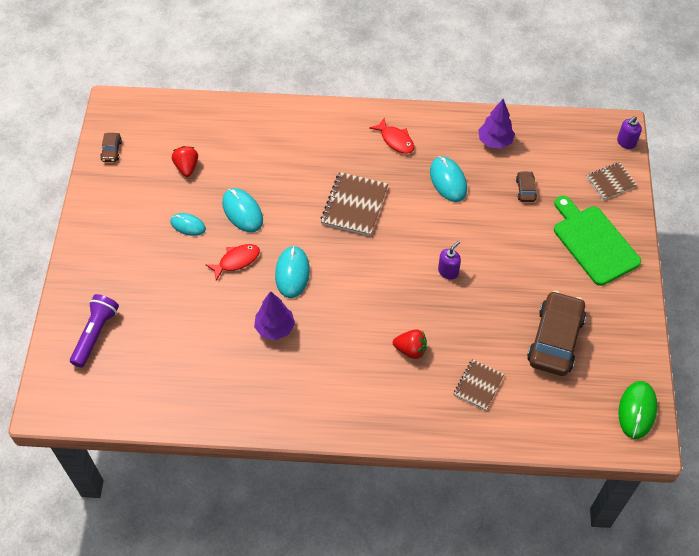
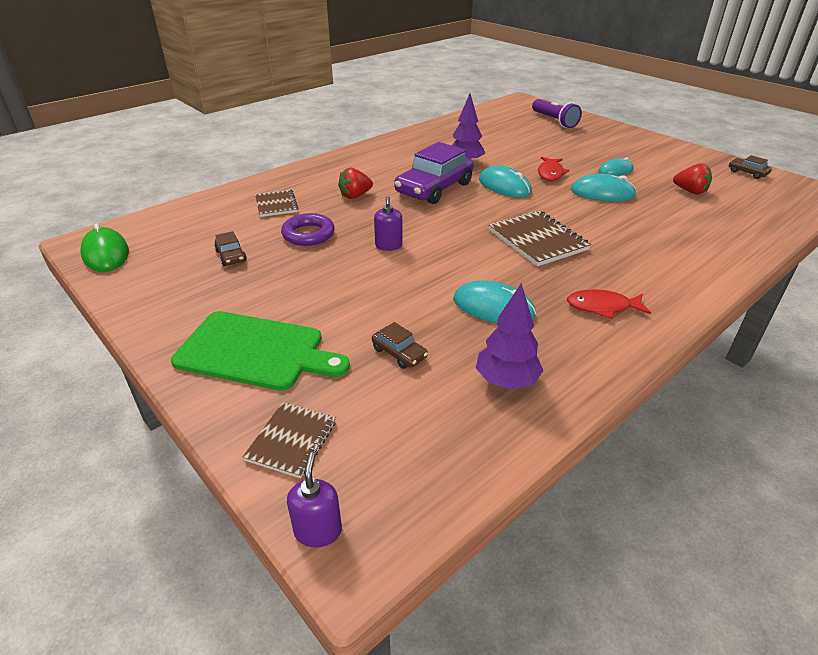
camera: 135 degrees right, 20 degrees down
(344, 312) = (434, 188): none -> purple car
(487, 325) = (308, 234): none -> purple ring
(555, 339) = (231, 256): brown car -> brown car, size x0.44

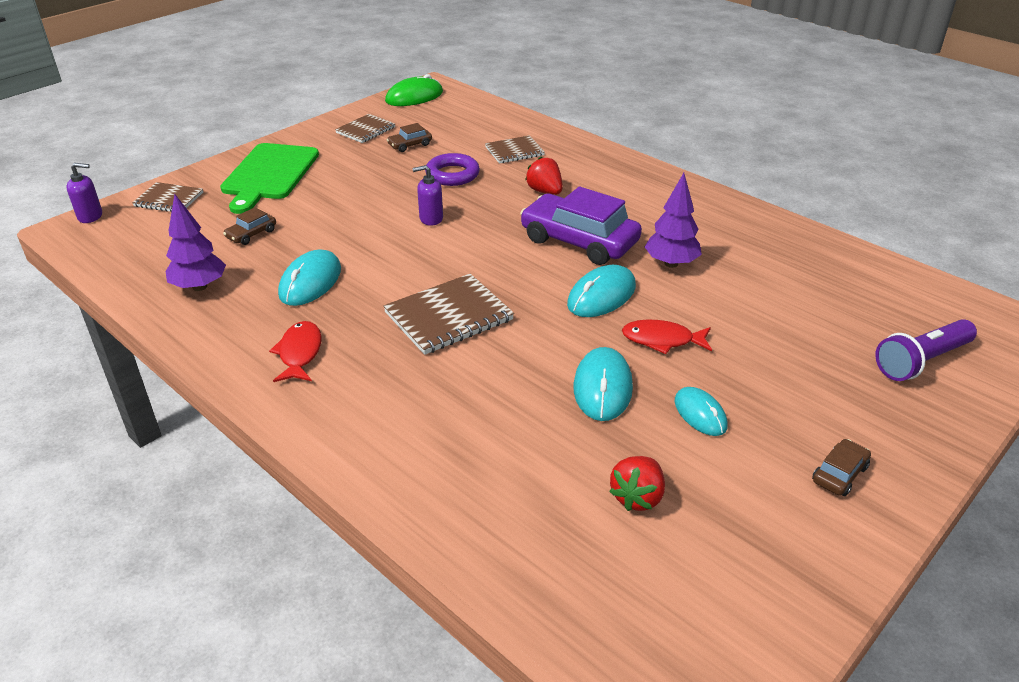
camera: 85 degrees right, 0 degrees up
(174, 284) = (365, 130): none -> brown notebook
(747, 173) = (764, 616): brown car -> brown car (839, 474)

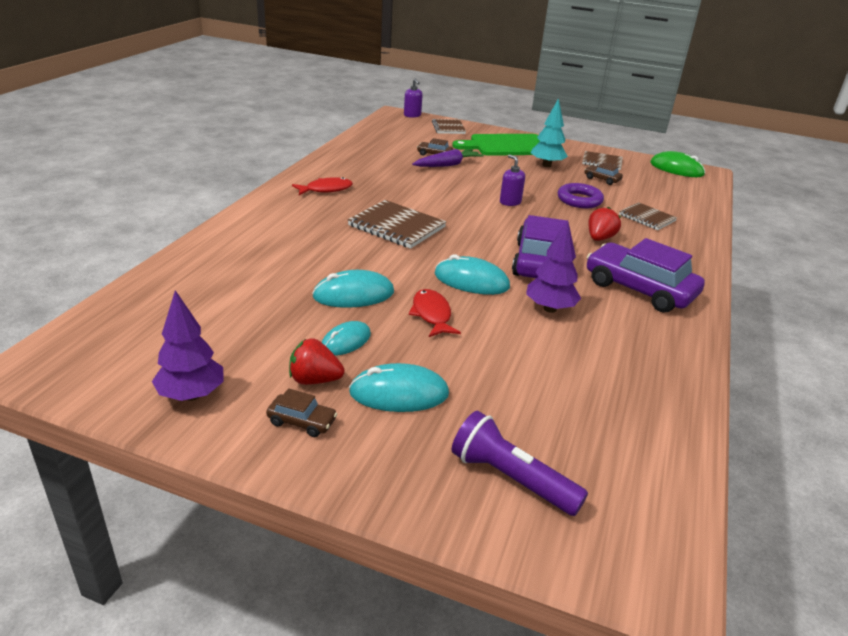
camera: 65 degrees right, 5 degrees down
(199, 287) = (369, 153): purple tree -> purple tree (191, 395)
(294, 233) = (448, 165): none -> purple carrot
(310, 282) = (399, 179): turquoise mouse -> turquoise mouse (399, 393)
(348, 166) = (546, 165): none -> turquoise tree
(637, 497) = (238, 322): red strawberry -> red strawberry (314, 380)
(650, 204) = (639, 289): none -> purple car

